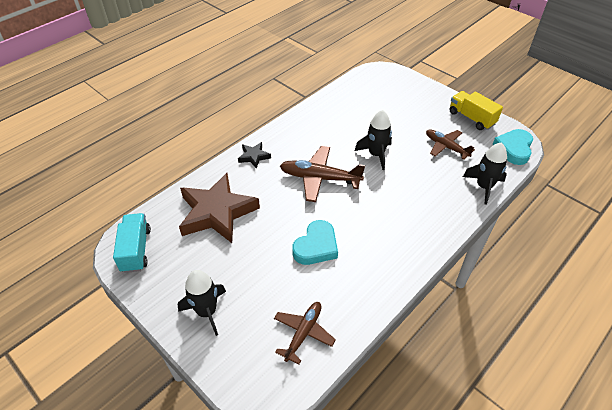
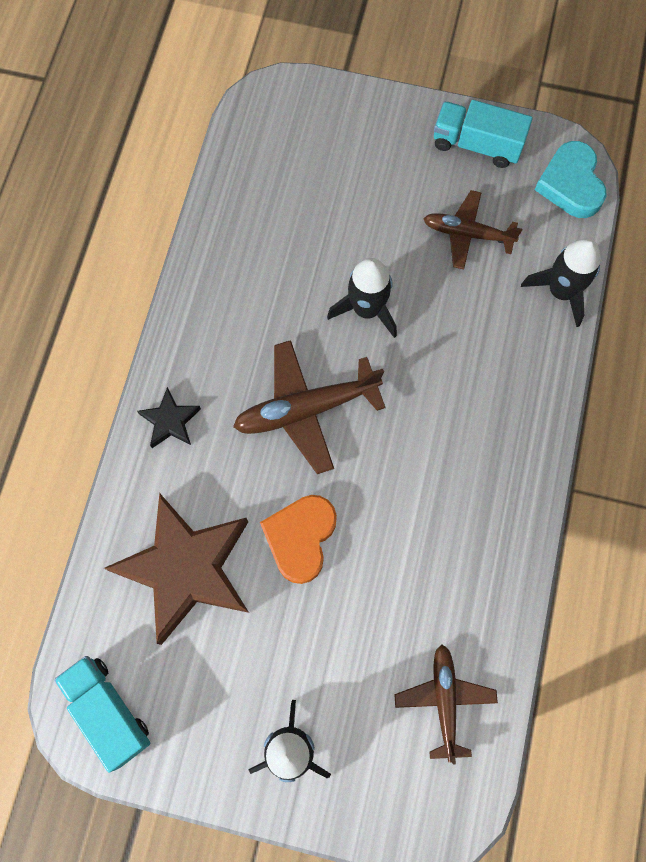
camera: 30 degrees left, 25 degrees up
(279, 225) = (300, 538): none -> orange heart
(316, 246) = (377, 545): turquoise heart -> none
(471, 118) = (476, 145): yellow truck -> turquoise truck

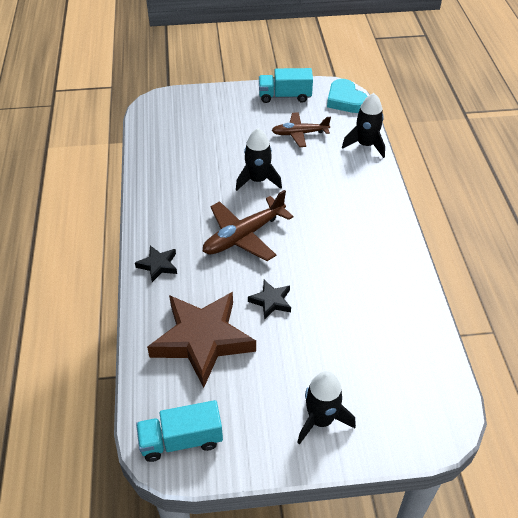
camera: 20 degrees left, 25 degrees down
(108, 711) = (181, 440): turquoise truck -> turquoise truck turned 45 degrees counterclockwise
(300, 538) = (271, 301): orange heart -> black star
(444, 700) = (407, 359): brown plane -> none

